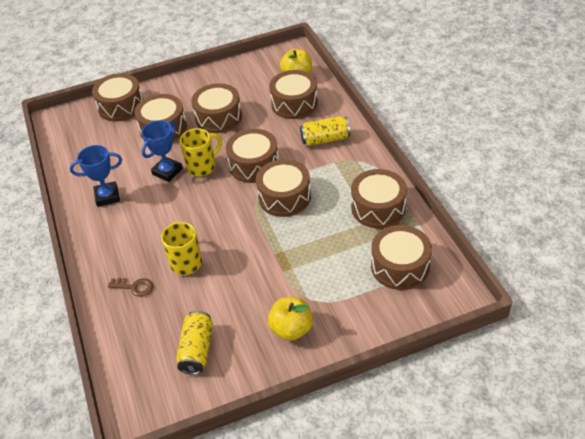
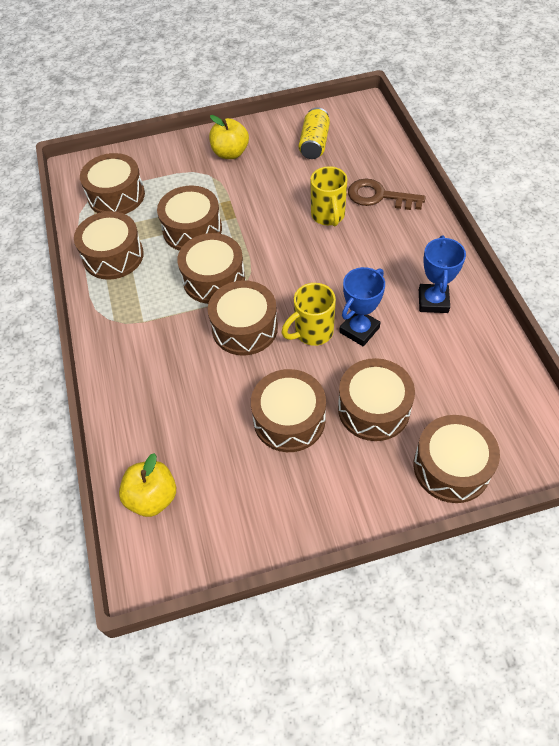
camera: 175 degrees left, 10 degrees up
(107, 196) = (433, 301): blue trophy -> blue trophy turned 75 degrees counterclockwise
(135, 287) = (379, 196): brown key -> brown key, size x1.64
(294, 104) = (170, 432): brown drum -> brown drum (192, 229)
(325, 139) = (144, 358): yellow can -> none

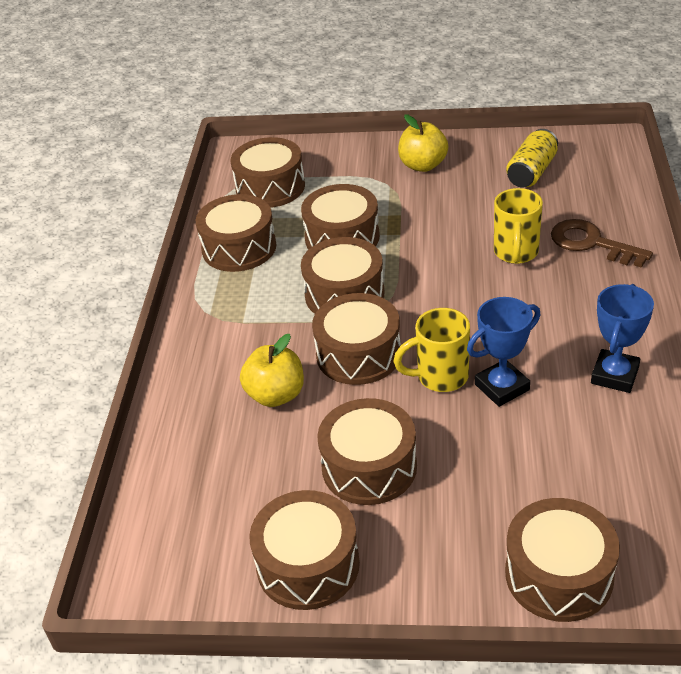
camera: 20 degrees right, 15 degrees down
(152, 497) = (169, 510): yellow apple -> yellow apple (276, 395)
(373, 408) = (482, 480): brown drum -> brown drum (308, 564)

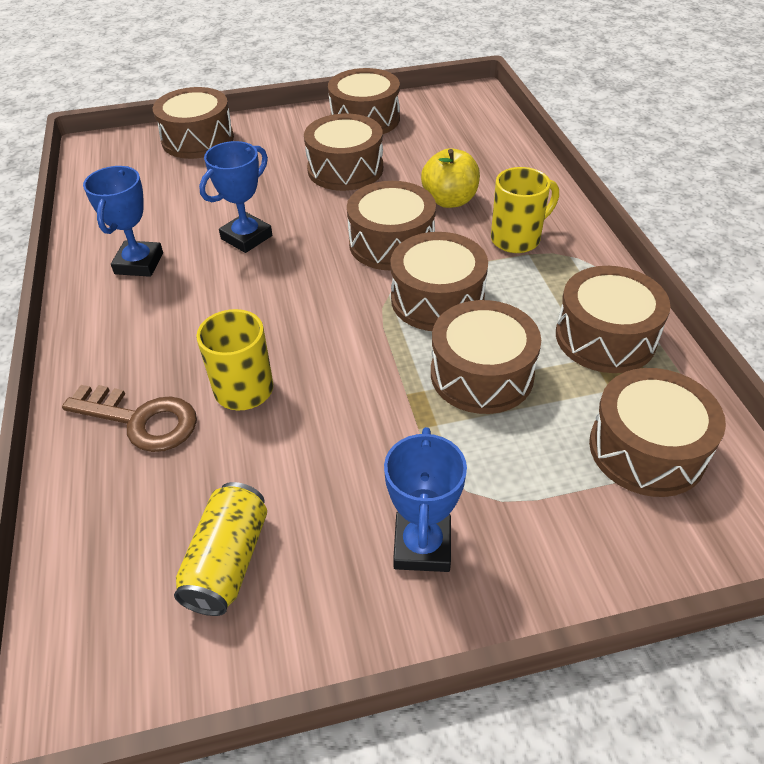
camera: 160 degrees right, 5 degrees up
(423, 165) = (422, 546): yellow apple -> blue trophy
(440, 377) = (305, 236): yellow mug -> yellow mug (517, 239)

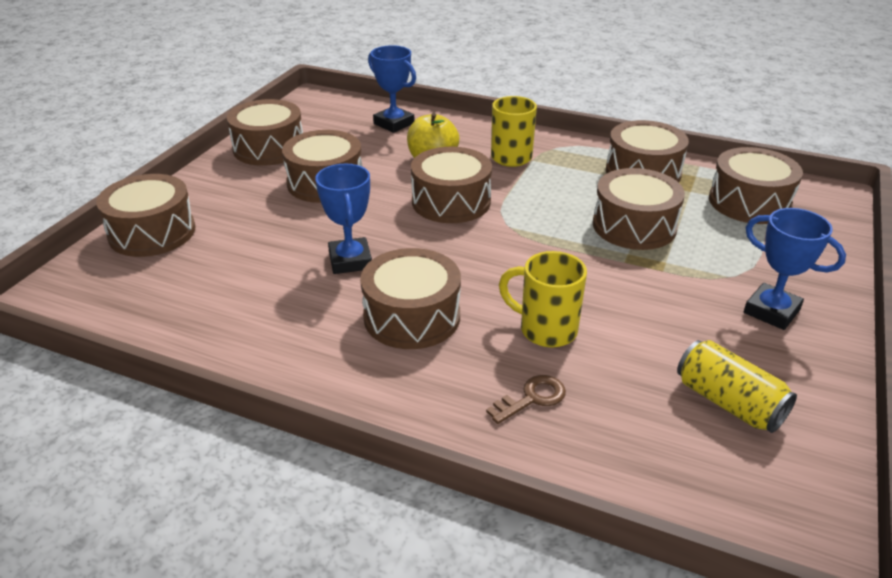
camera: 55 degrees left, 10 degrees down
(139, 263) = (306, 331): blue trophy -> blue trophy (394, 123)
(142, 420) = (532, 398): brown key -> brown key, size x0.61
(437, 299) = (539, 210): brown drum -> brown drum (412, 317)

